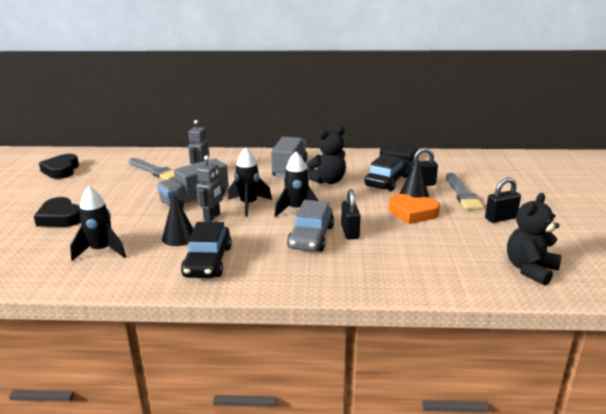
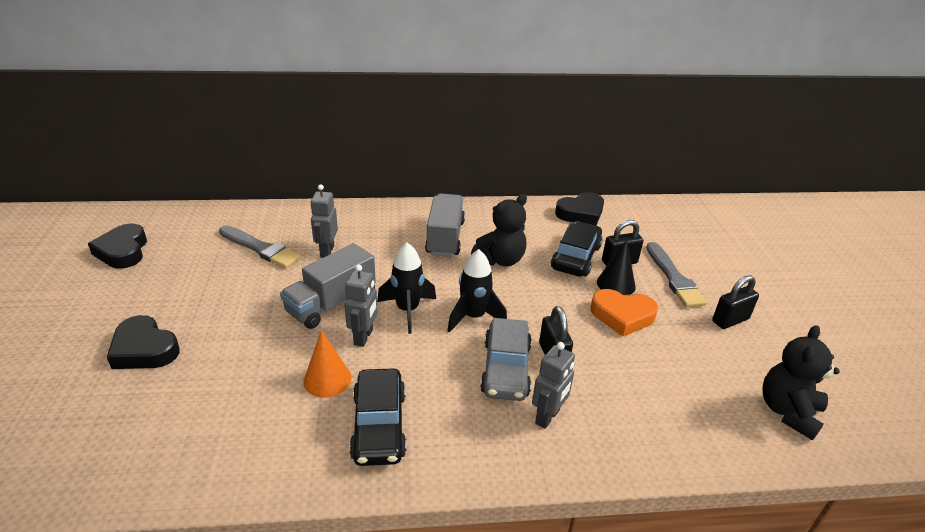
camera: 10 degrees left, 10 degrees up
(101, 251) = (222, 414): black rocket -> none
(179, 237) = (327, 379): black cone -> orange cone
(334, 263) = (548, 417): none -> grey robot

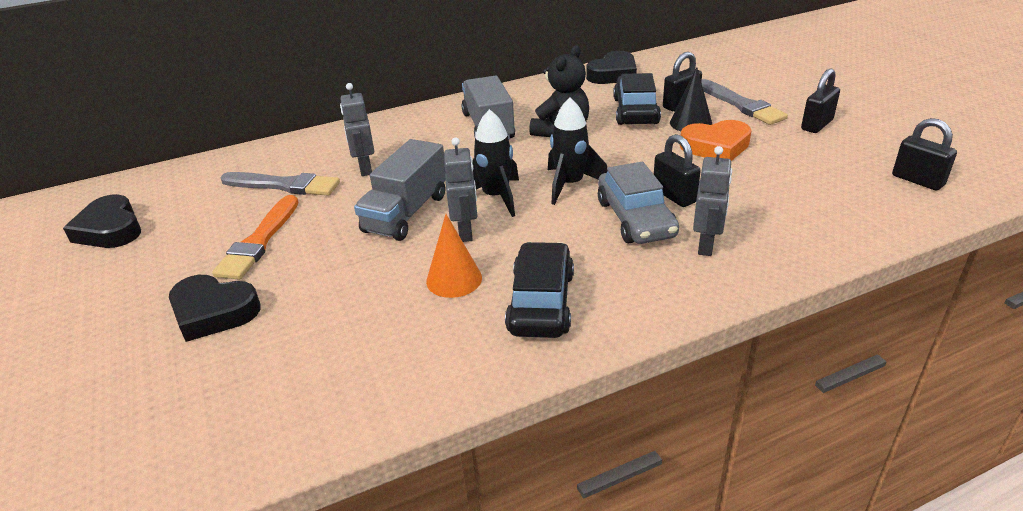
camera: 15 degrees left, 0 degrees up
(212, 295) = (259, 241): none -> orange brush
(379, 425) = (541, 302): black car -> black car turned 150 degrees counterclockwise
(788, 411) = (917, 180): black teddy bear -> black padlock

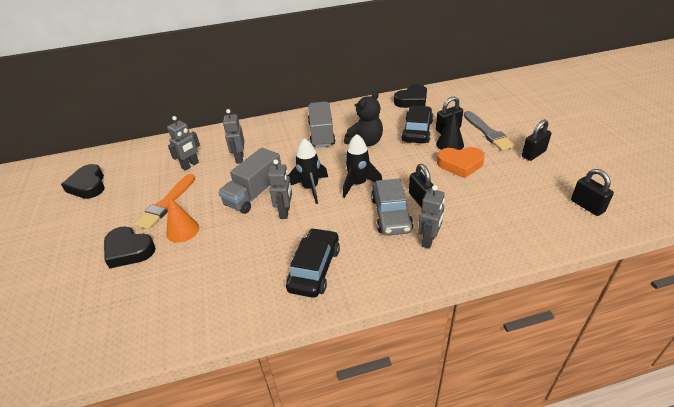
camera: 10 degrees right, 5 degrees up
(284, 185) = (190, 165): grey brush -> grey robot
(454, 279) = (268, 245): orange cone -> orange cone (182, 230)

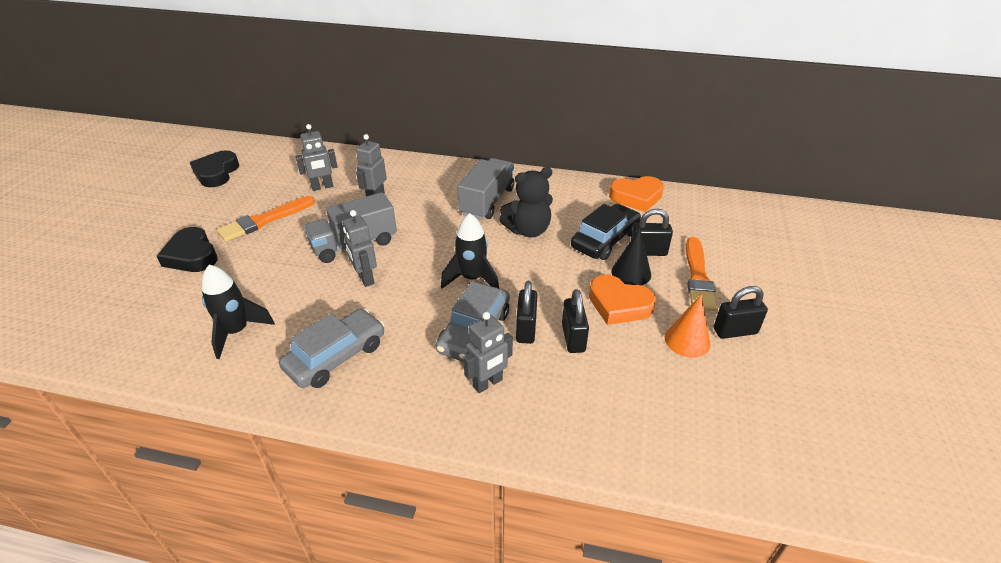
camera: 25 degrees right, 0 degrees up
(182, 230) = (254, 255): orange cone -> orange cone (687, 340)
(285, 212) = (365, 278): grey robot -> grey robot turned 120 degrees clockwise
(310, 188) = (416, 262): black rocket -> black rocket (237, 332)
(314, 269) = (336, 356): black car -> grey car
(412, 100) = (636, 197): black heart -> orange heart
(488, 133) = (698, 277): grey brush -> orange brush
(587, 206) = (742, 436): black padlock -> black padlock (573, 338)

